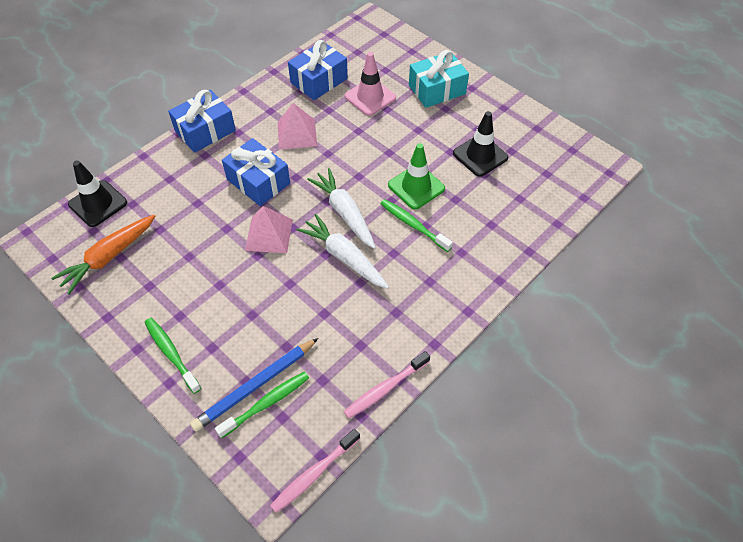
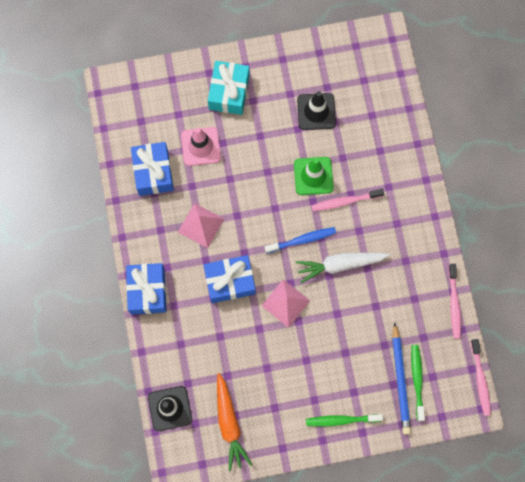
camera: 55 degrees left, 20 degrees up
(344, 213) = (302, 240): white carrot -> blue toothbrush
(413, 225) = (345, 201): green toothbrush -> pink toothbrush

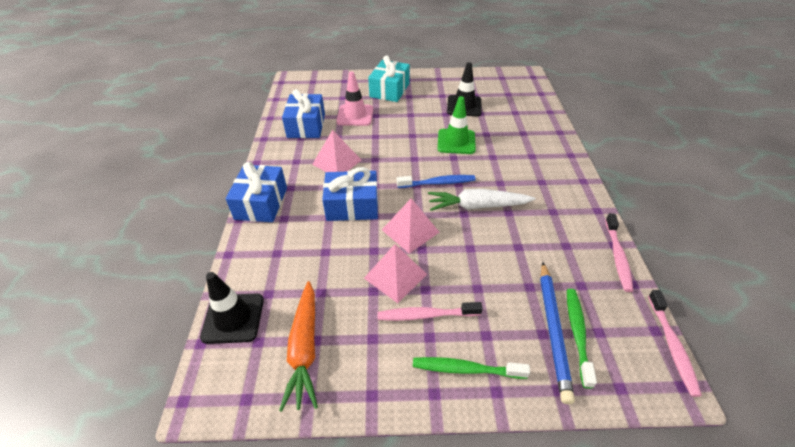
camera: 10 degrees right, 30 degrees down
(281, 351) = (395, 276): none -> pink pyramid
(345, 201) = (486, 161): pink toothbrush -> pink toothbrush (426, 315)

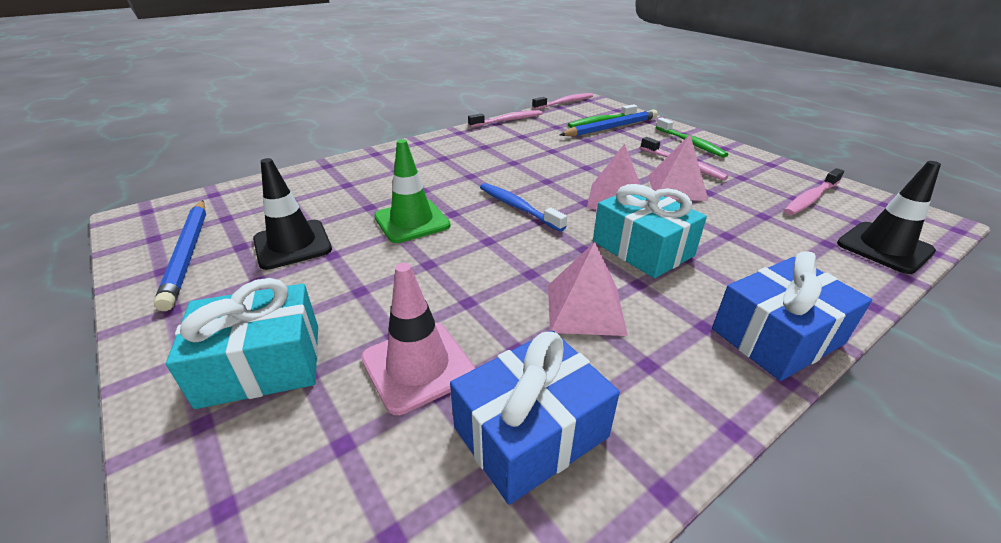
camera: 125 degrees left, 10 degrees down
(304, 349) = (810, 198): orange carrot -> pink toothbrush
(352, 206) = (642, 248): blue gift -> turquoise gift
(477, 206) = (526, 177): white carrot -> none
(479, 83) = (187, 254): none -> blue pencil

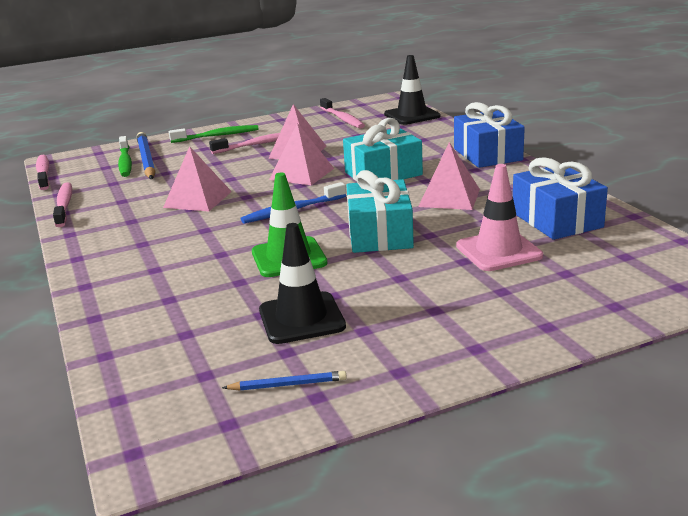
camera: 75 degrees left, 10 degrees down
(187, 254) = (288, 385): blue pencil -> blue pencil, size x0.50
(261, 364) = (488, 310): turquoise gift -> turquoise gift (379, 234)
(532, 162) = (198, 199): none -> pink pyramid

